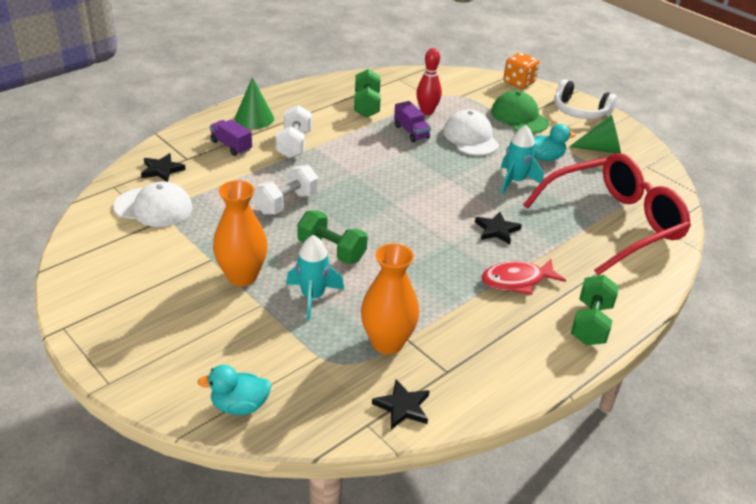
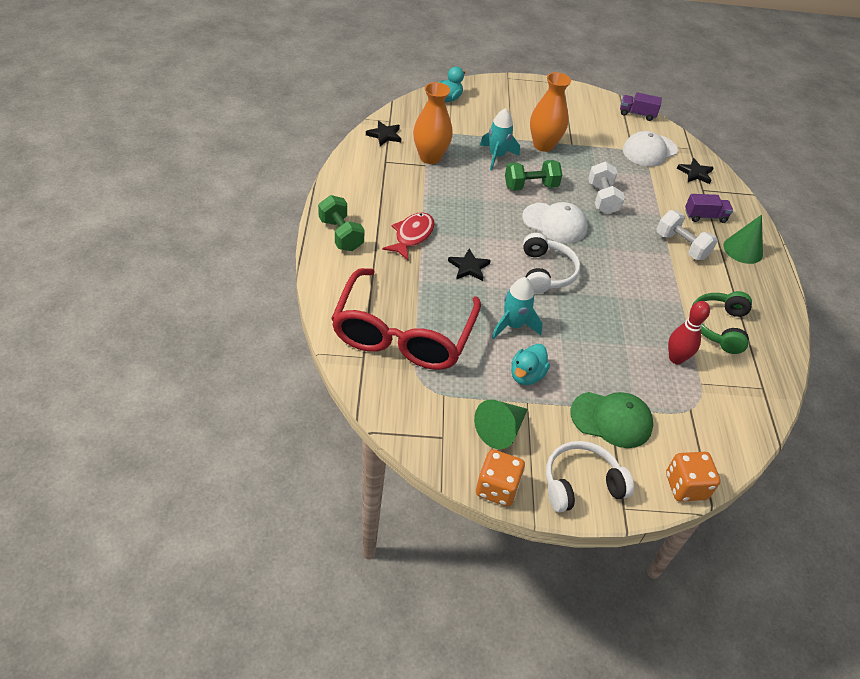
camera: 130 degrees right, 10 degrees up
(366, 105) = (718, 327): green dumbbell -> green headphones
(411, 132) = (646, 322): purple truck -> purple truck (637, 114)
(435, 191) = (546, 272): none -> white headphones
(470, 137) = (604, 353): white cap -> white cap (555, 223)
(635, 134) = (497, 488): none -> orange dice

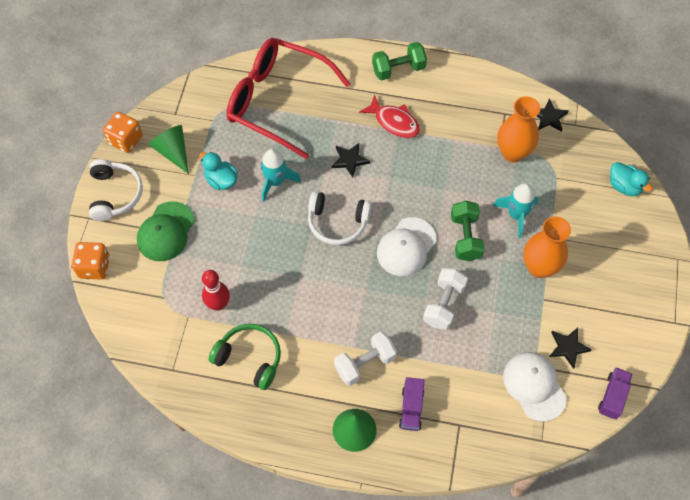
camera: 105 degrees right, 15 degrees up
(602, 199) = (444, 304): white dumbbell -> white dumbbell turned 75 degrees counterclockwise
(695, 173) = (490, 427): black star -> black star (568, 347)

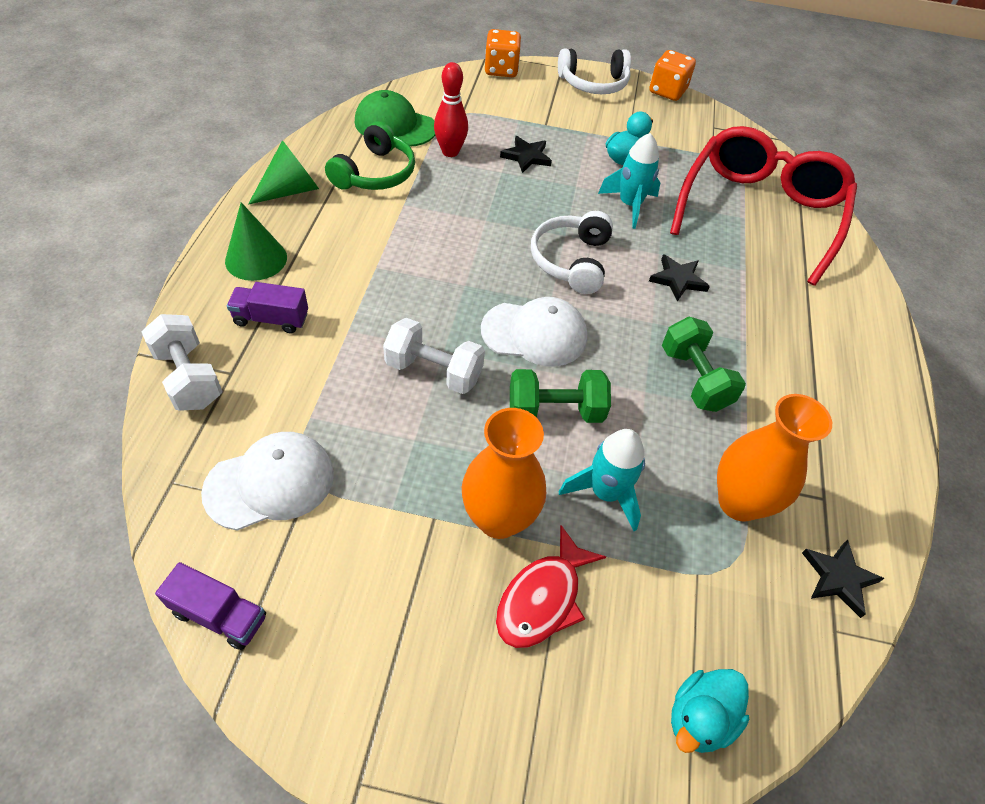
camera: 85 degrees right, 10 degrees down
(166, 232) = (547, 116): green cap -> green cap (395, 125)
(173, 151) = (658, 124): green cone -> green cone (291, 190)
(365, 363) = (350, 275): white dumbbell -> white dumbbell (189, 377)
(394, 122) = (760, 335): red fish -> red fish (543, 598)
(398, 69) = (865, 348): green dumbbell -> green dumbbell (694, 379)
(406, 247) = (534, 333): white cap -> white cap turned 150 degrees clockwise
(568, 347) = (333, 547): black star -> black star (526, 156)

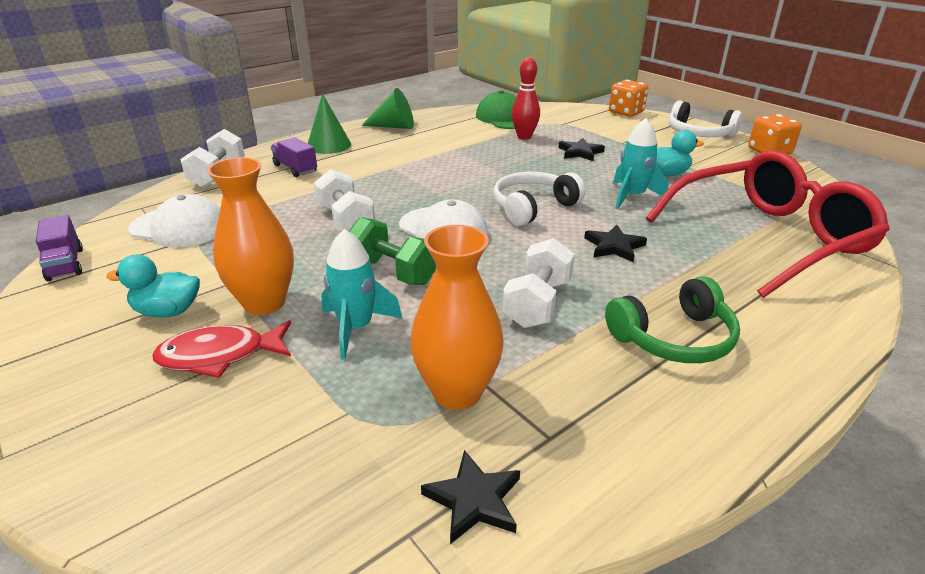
camera: 45 degrees right, 20 degrees down
(375, 173) = (457, 133): green headphones -> green headphones (674, 338)
(694, 379) = (537, 303): green dumbbell -> white dumbbell
(699, 718) = (197, 497): turquoise duck -> turquoise duck (168, 311)

